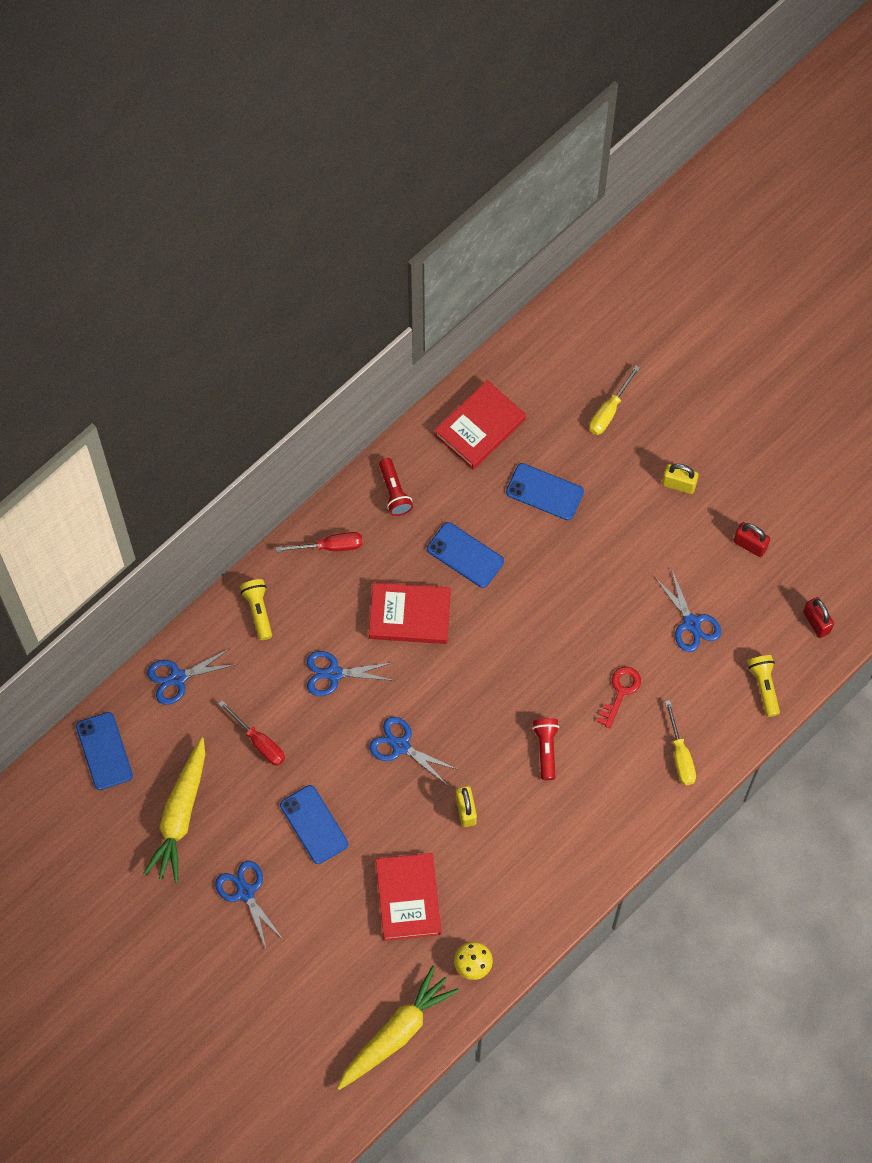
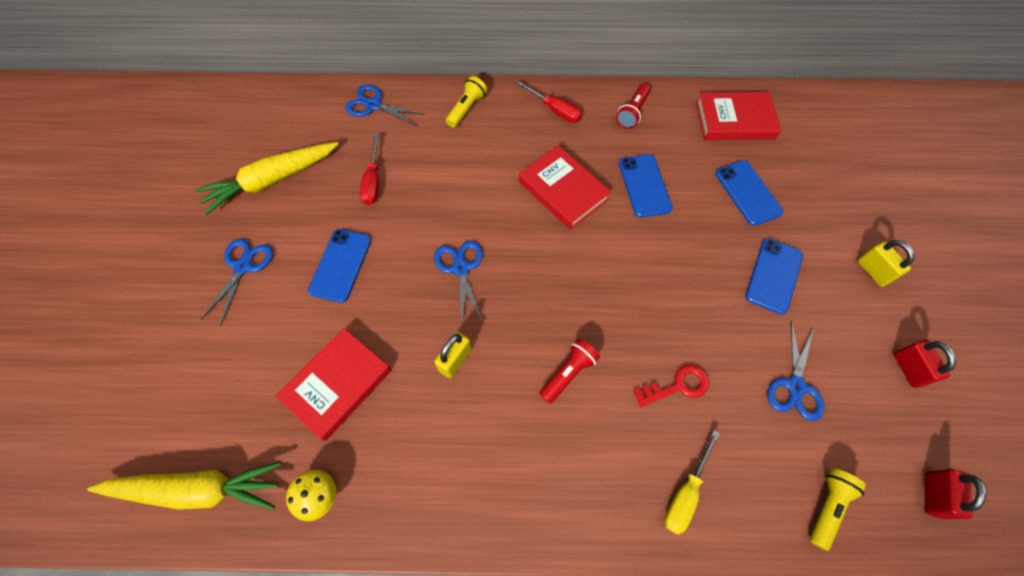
camera: 45 degrees right, 5 degrees down
(104, 751) = (282, 107): blue phone -> blue phone (773, 275)
(334, 674) = (470, 182): blue scissors -> none
(609, 411) = (851, 180): yellow screwdriver -> none

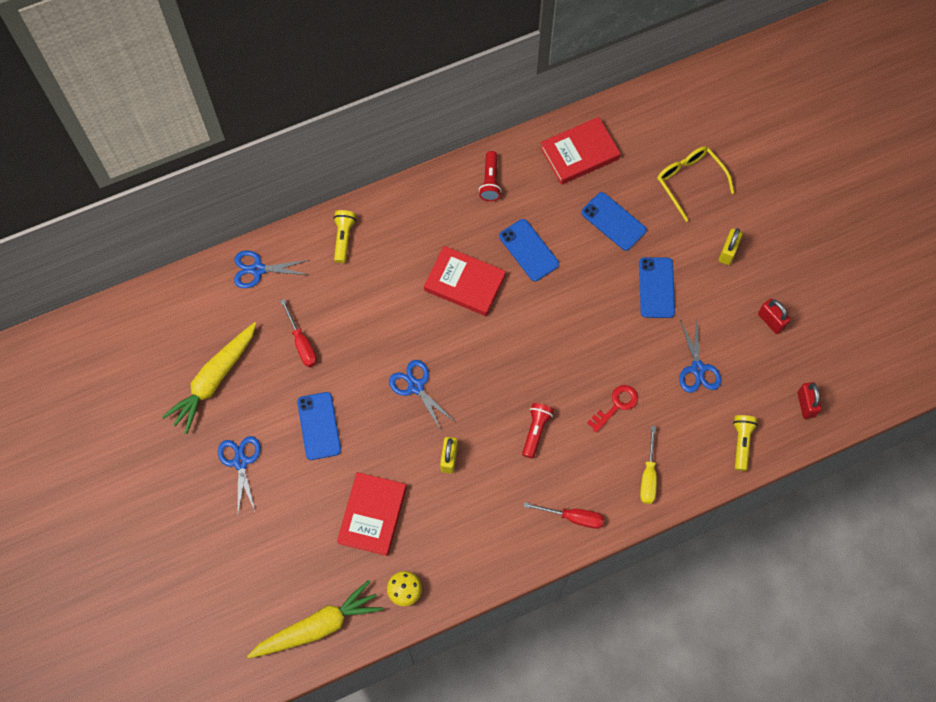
camera: 25 degrees left, 5 degrees up
(555, 110) = (422, 207): red screwdriver -> red screwdriver (573, 517)
(847, 185) = (689, 181): none -> yellow glasses
(873, 271) = (728, 252): yellow padlock -> yellow padlock turned 75 degrees clockwise

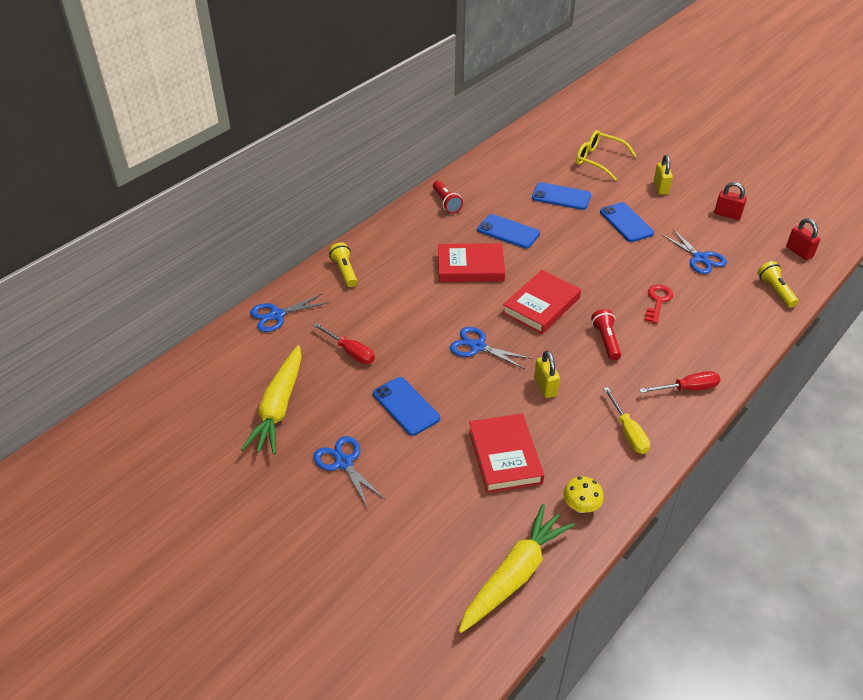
camera: 25 degrees left, 25 degrees down
(579, 153) = (504, 169): red book -> red book (541, 305)
(648, 476) = (724, 337): yellow screwdriver -> yellow screwdriver (628, 432)

